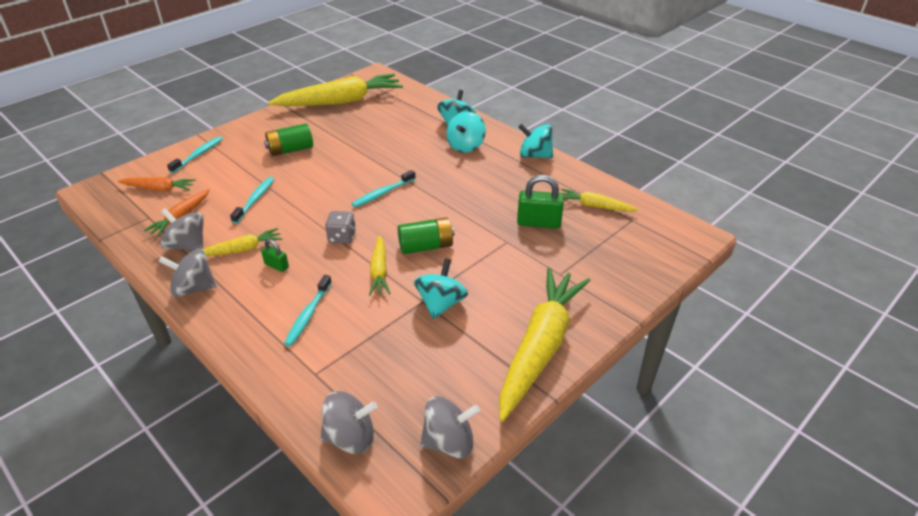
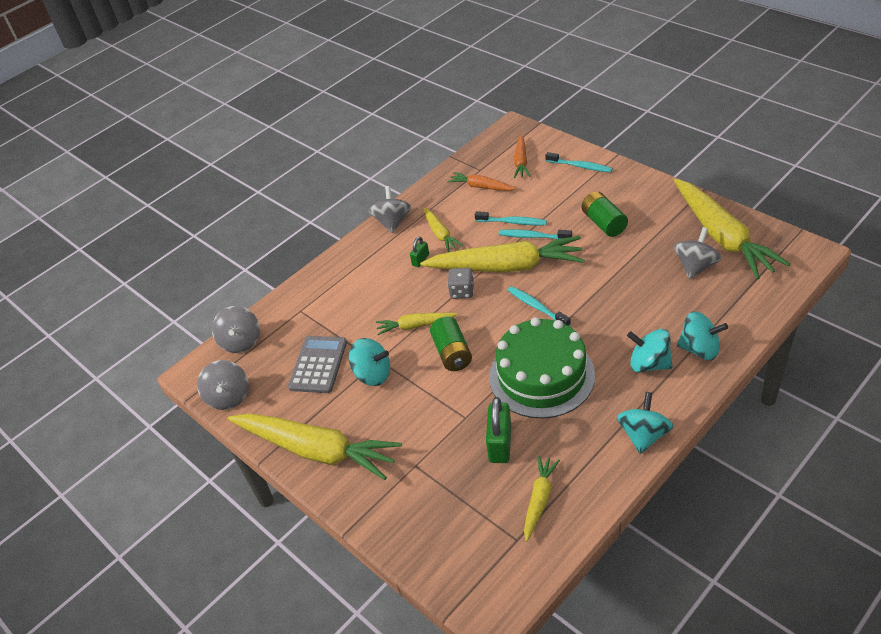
camera: 95 degrees right, 5 degrees up
(188, 246) = (443, 203): grey spinning top -> grey spinning top (695, 266)
(308, 315) = (361, 293): turquoise toothbrush -> turquoise toothbrush (533, 236)
(320, 207) = (507, 267): none -> yellow carrot
(415, 351) = (318, 365): none -> grey calculator
(466, 196) = (541, 376): none -> green cake

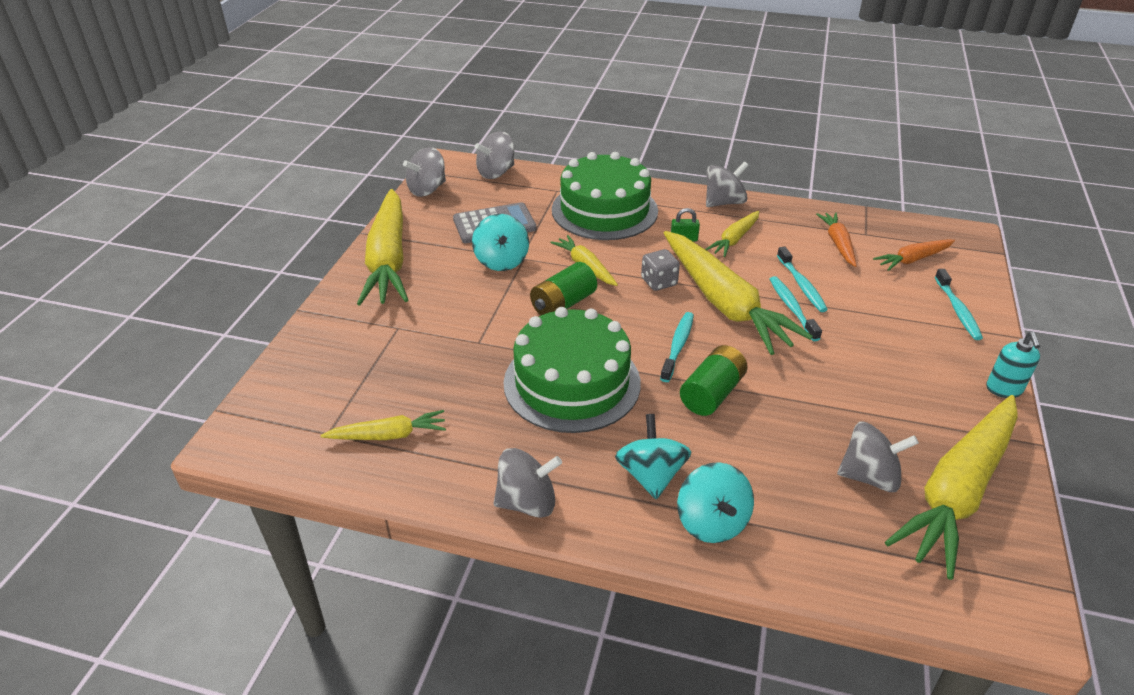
camera: 55 degrees right, 5 degrees down
(351, 291) = (604, 210): none -> green cake
(500, 444) = (454, 379): green padlock -> none
(604, 223) = (871, 361): green battery -> green battery (712, 393)
(643, 435) = (527, 502): turquoise spinning top -> grey spinning top
(656, 181) = (1004, 389): none -> turquoise soap dispenser

